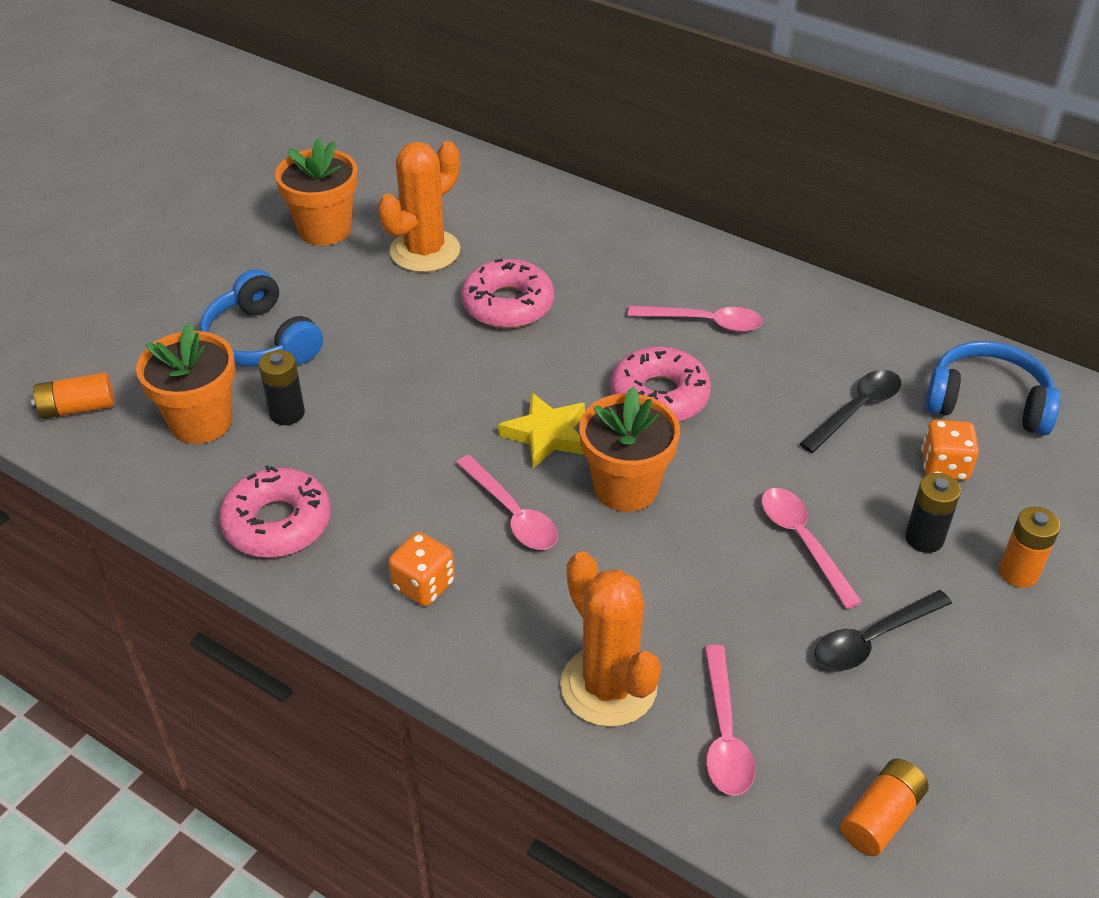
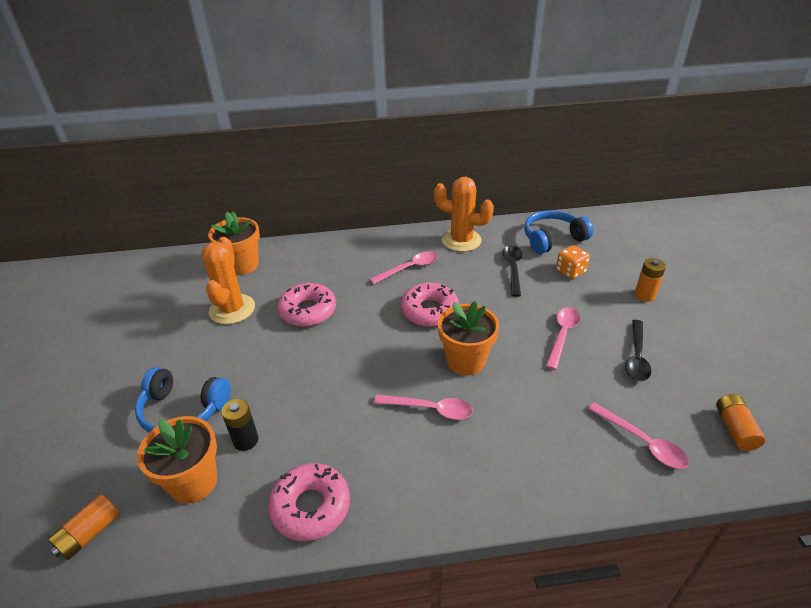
camera: 40 degrees left, 5 degrees down
(325, 229) = (158, 329): orange flower pot -> orange flower pot (242, 265)
(423, 585) = (431, 478): orange dice -> none
(546, 435) = (400, 360): yellow star -> none
(608, 686) = (573, 459): orange cactus -> orange cactus (461, 240)
(802, 542) = (562, 335): pink spoon -> pink spoon turned 90 degrees clockwise
(924, 538) = (600, 304): black battery -> none

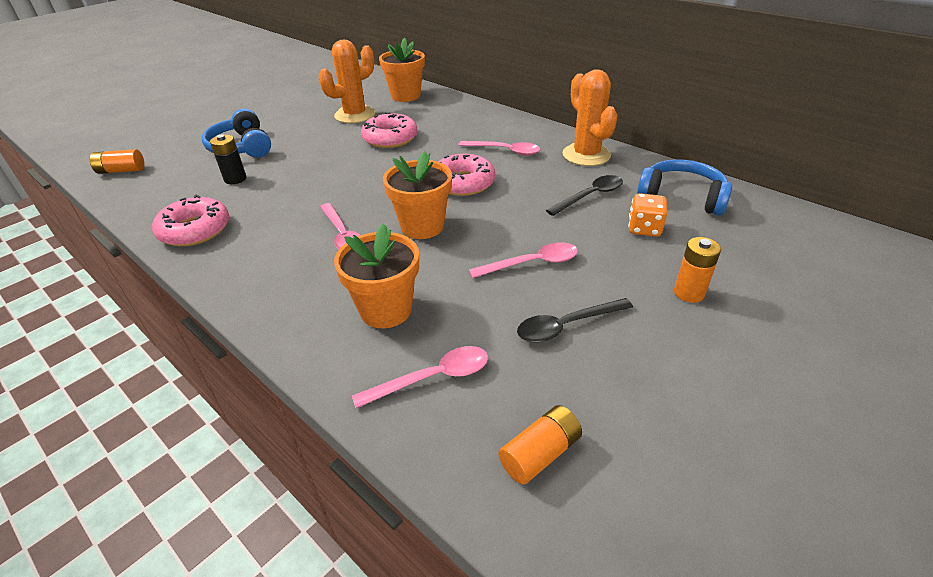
camera: 50 degrees right, 0 degrees up
(193, 482) = (184, 180): orange flower pot -> orange flower pot (386, 310)
(642, 442) = (432, 378): pink spoon -> pink spoon turned 120 degrees counterclockwise

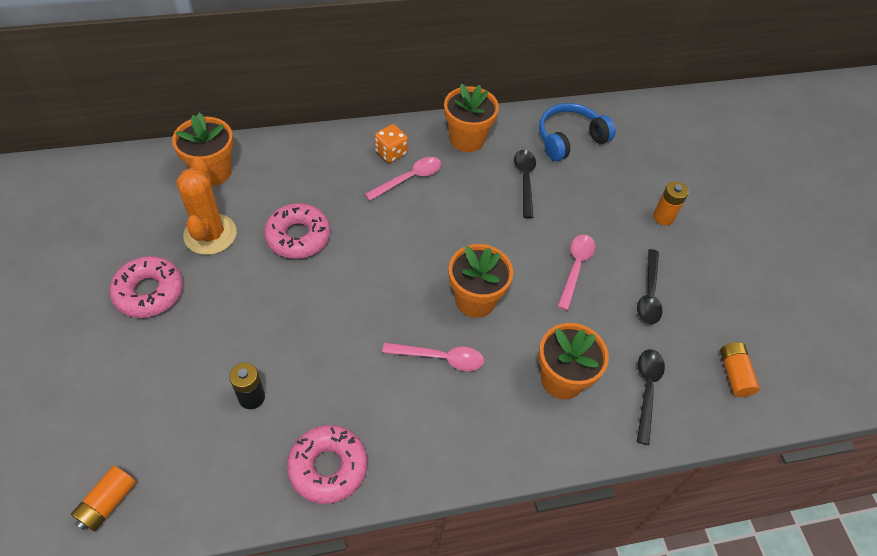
camera: 60 degrees left, 15 degrees up
(241, 147) = (177, 364): blue headphones -> none
(432, 378) = (647, 390): pink spoon -> black spoon
(463, 183) = (434, 237): pink donut -> pink donut (149, 292)
(586, 155) = (467, 139): orange cactus -> orange flower pot
(644, 229) = (587, 185): orange dice -> orange dice (391, 153)

